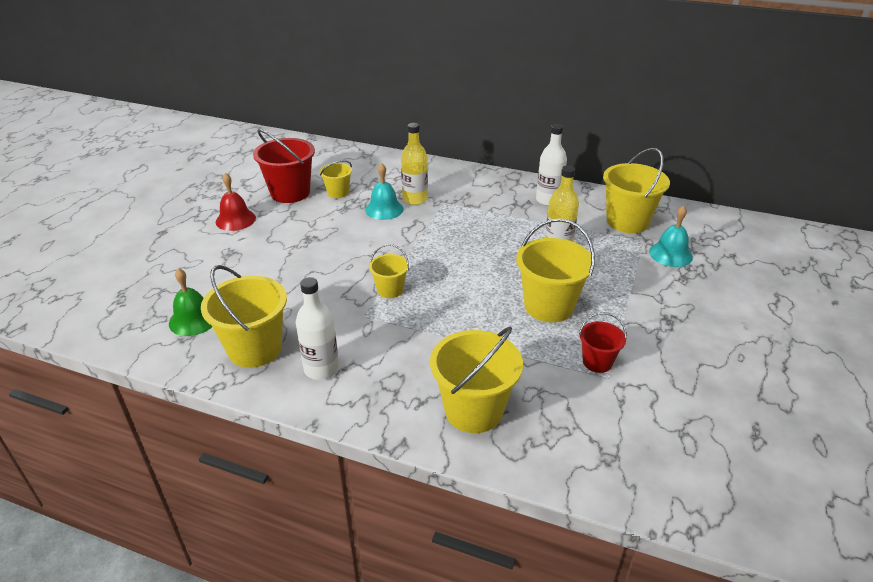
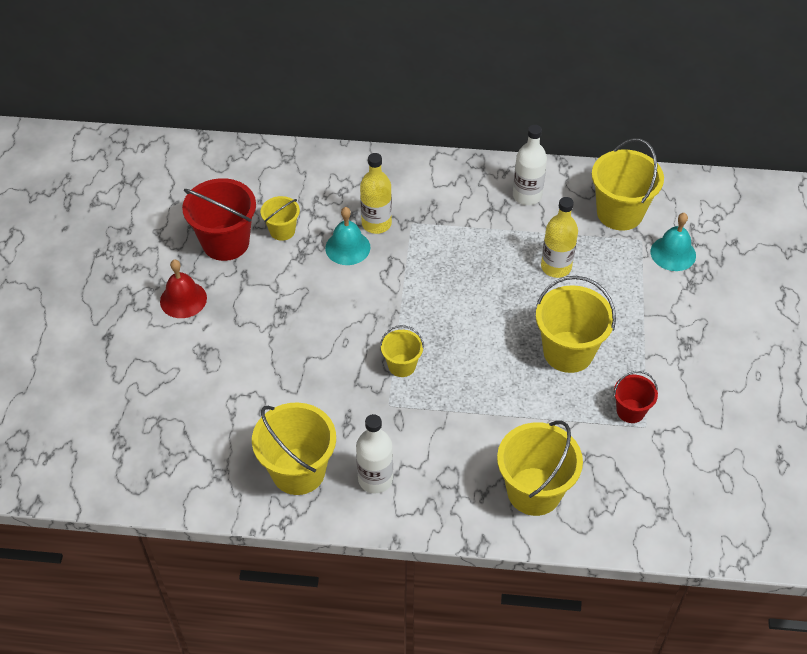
camera: 15 degrees left, 15 degrees up
(193, 320) = (215, 450): green bell -> none

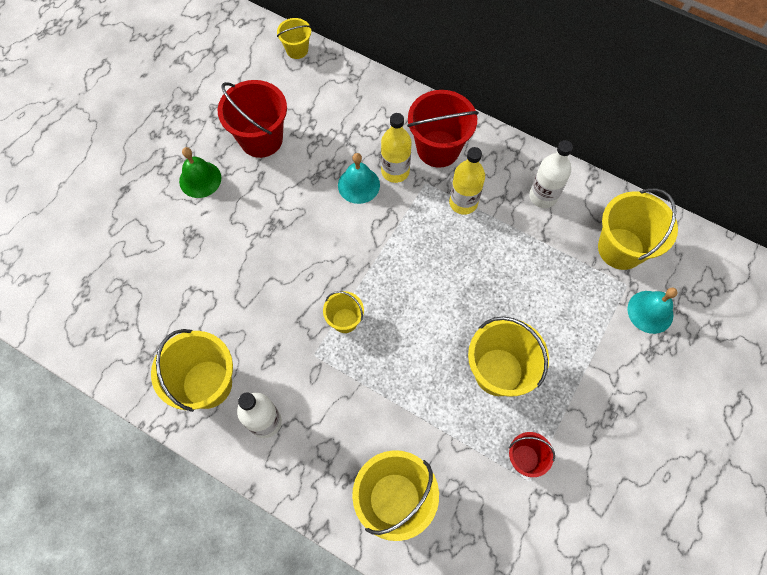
camera: 25 degrees right, 15 degrees up
(183, 299) = (200, 179): red bell -> green bell
(282, 230) = (313, 146): yellow bucket -> yellow bucket (297, 50)
(406, 190) = (438, 149): none -> red bucket
(556, 267) = (532, 280): yellow bottle -> yellow bottle (463, 202)

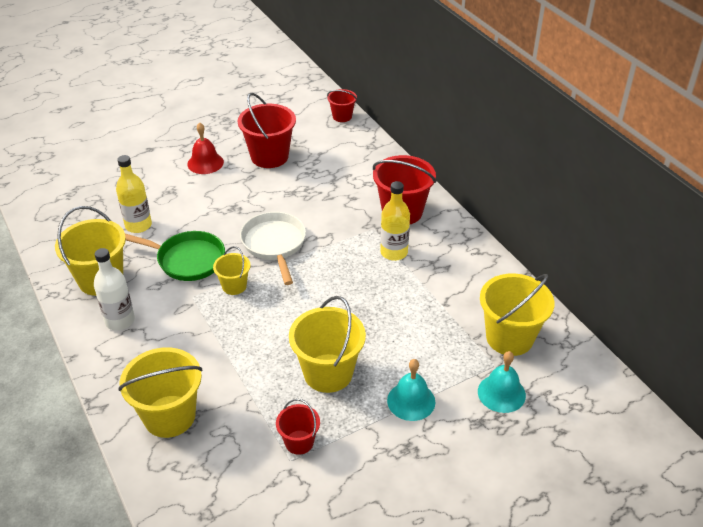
camera: 30 degrees right, 25 degrees down
(200, 179) = (205, 163): green bell -> red bell
(275, 313) = (187, 260): none -> green pan
(297, 50) = (342, 116): yellow bucket -> red bucket
(347, 250) = (274, 244): none -> white pan
(358, 185) = (319, 209): turquoise bell -> turquoise bell (411, 401)
(395, 171) = (355, 212): yellow bottle -> yellow bottle (138, 225)
(543, 196) = (467, 275): white bottle -> none

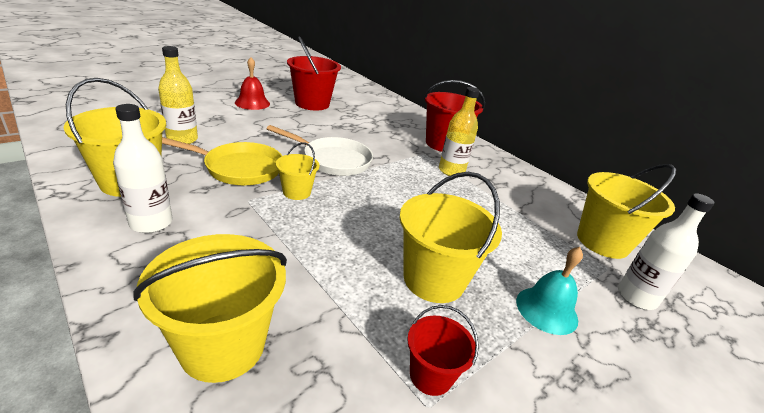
camera: 15 degrees left, 10 degrees down
(187, 260) = (239, 168): green pan -> yellow pan
(274, 244) = (333, 160): white pan -> white pan turned 135 degrees clockwise
(342, 116) = (367, 87): red bucket -> none
(501, 393) = (636, 297): turquoise bell -> white bottle

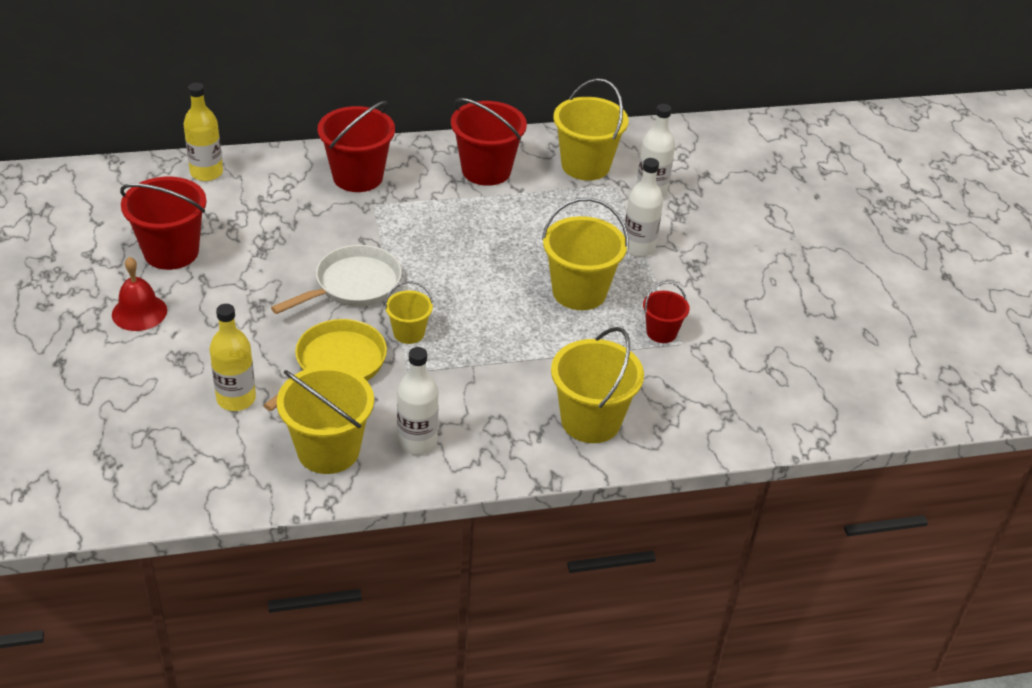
camera: 60 degrees left, 10 degrees up
(451, 171) = (422, 201): yellow bottle -> yellow bottle (206, 173)
(520, 191) = (486, 170): none -> red bucket
(546, 310) = (638, 248): turquoise bell -> white bottle

